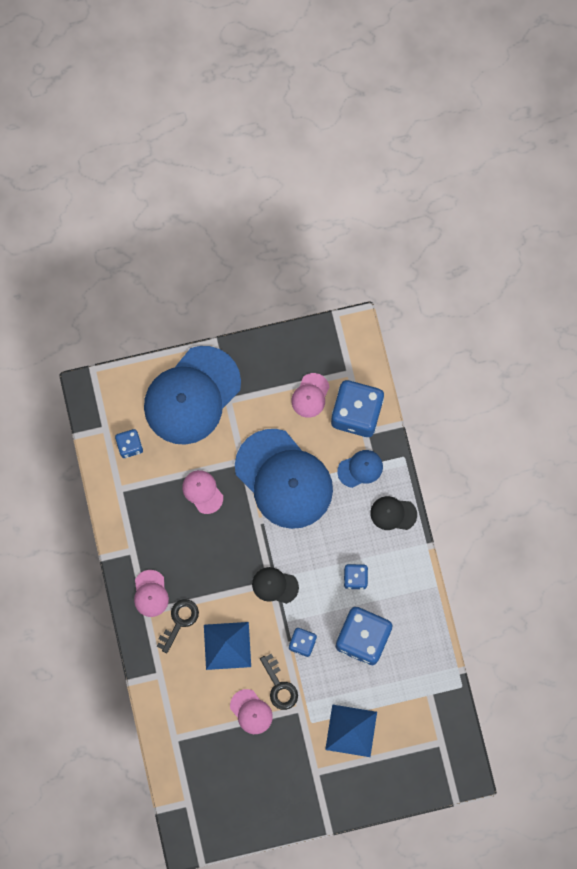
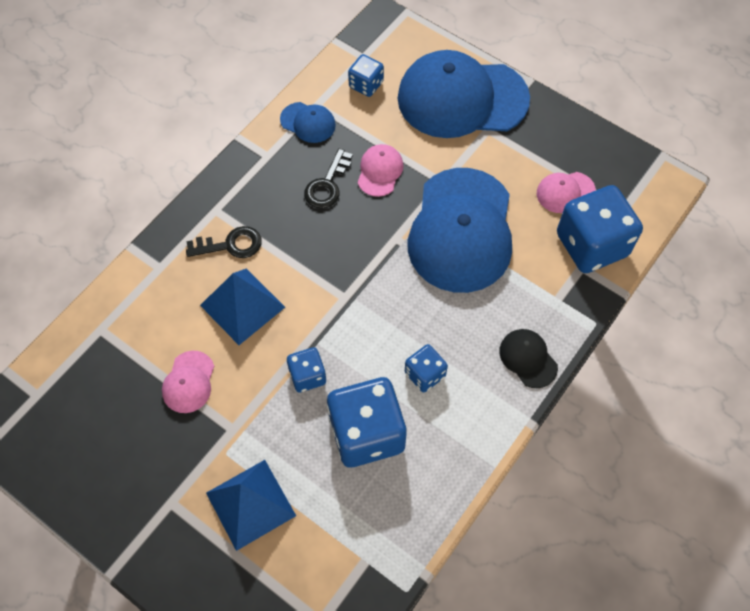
camera: 50 degrees right, 15 degrees down
(150, 593) = (237, 200): pink cap -> none
(275, 585) = (345, 303): black cap -> none
(279, 686) = (240, 389): black key -> black key (327, 185)
(360, 469) = (541, 291): blue cap -> blue cap (308, 122)

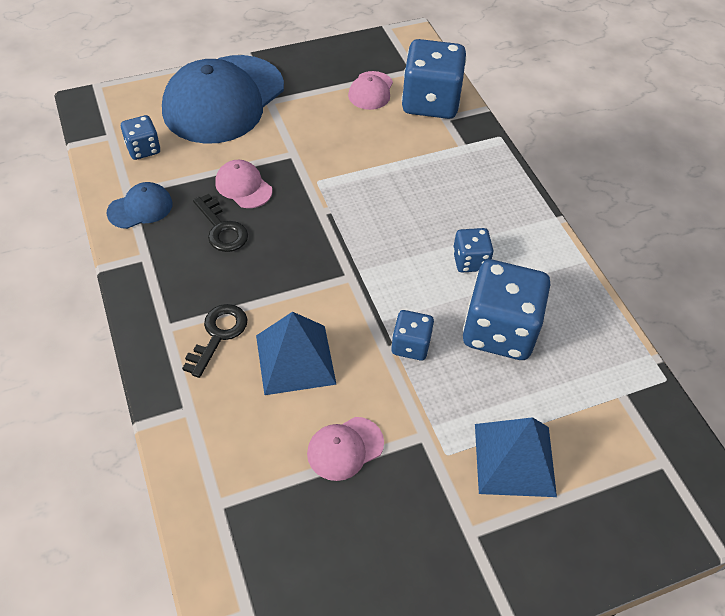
camera: 60 degrees left, 10 degrees down
(189, 382) = (345, 448): pink cap -> pink cap turned 105 degrees clockwise
(461, 230) = (351, 166): blue cap -> none
(528, 358) = (502, 190): black cap -> none

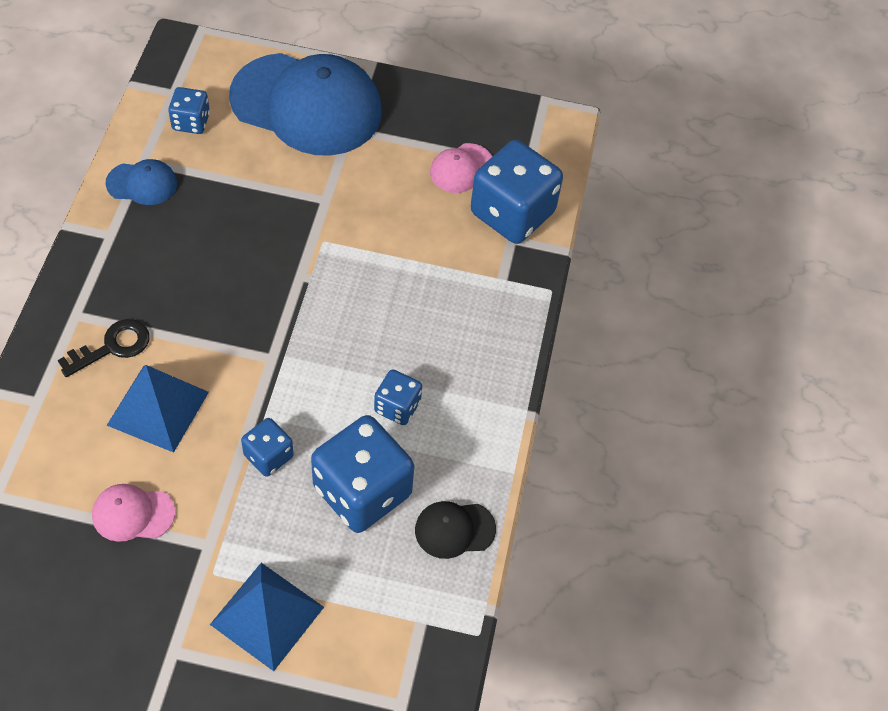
camera: 30 degrees right, 5 degrees up
(222, 229) = (196, 244): black key -> none
(223, 99) = (306, 105): blue cap -> blue cap turned 135 degrees counterclockwise
(243, 186) = (250, 210): pink cap -> none
(584, 319) = (454, 529): none -> black cap

